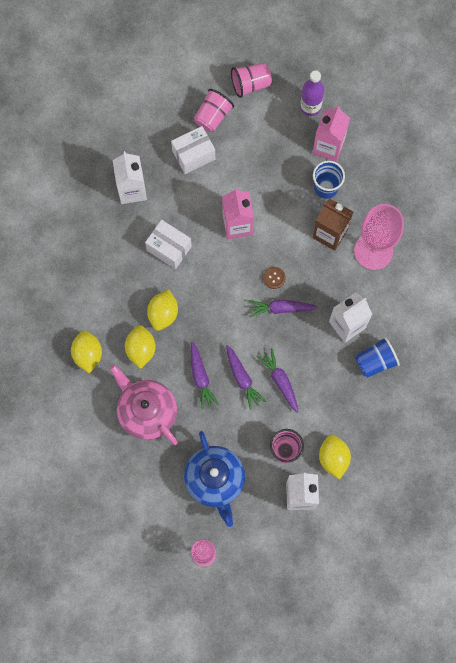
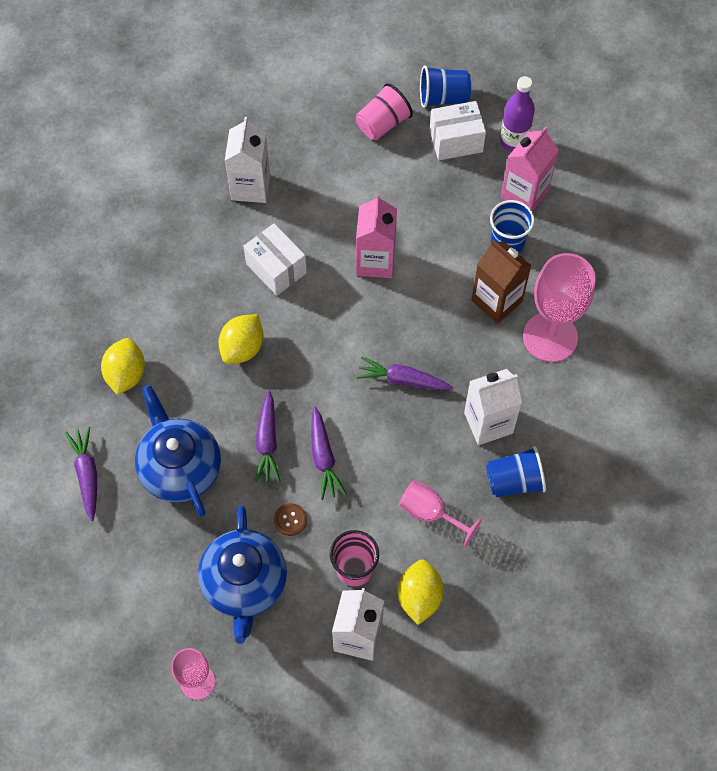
camera: 15 degrees right, 10 degrees down
(141, 349) = (198, 385): yellow lemon -> none
(147, 412) = (180, 468): pink teapot -> blue teapot
(193, 155) = (344, 163): white box -> white box (456, 141)
(250, 84) = (443, 97): pink cup -> blue cup
(274, 278) = (405, 338): brown button -> brown button (290, 520)
(280, 381) = (374, 474): purple carrot -> purple carrot (87, 475)
(325, 399) = (430, 513): none -> pink goblet

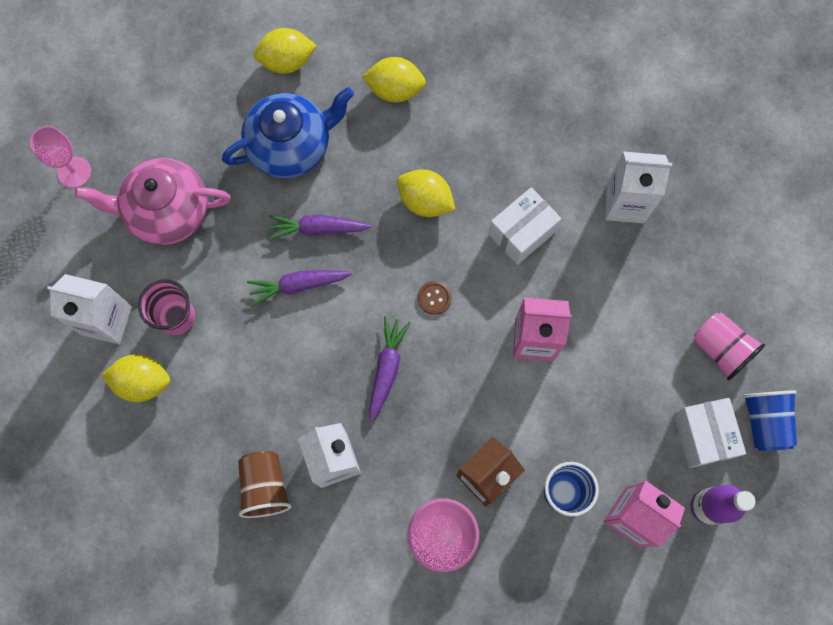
camera: 90 degrees right, 10 degrees up
(87, 475) = (287, 61): purple carrot -> yellow lemon
(245, 584) = (167, 211): blue teapot -> pink teapot
(290, 520) = (231, 253): brown button -> brown button (434, 298)
(430, 513) = (232, 394): pink goblet -> none
(514, 481) = (265, 486): blue cup -> brown cup

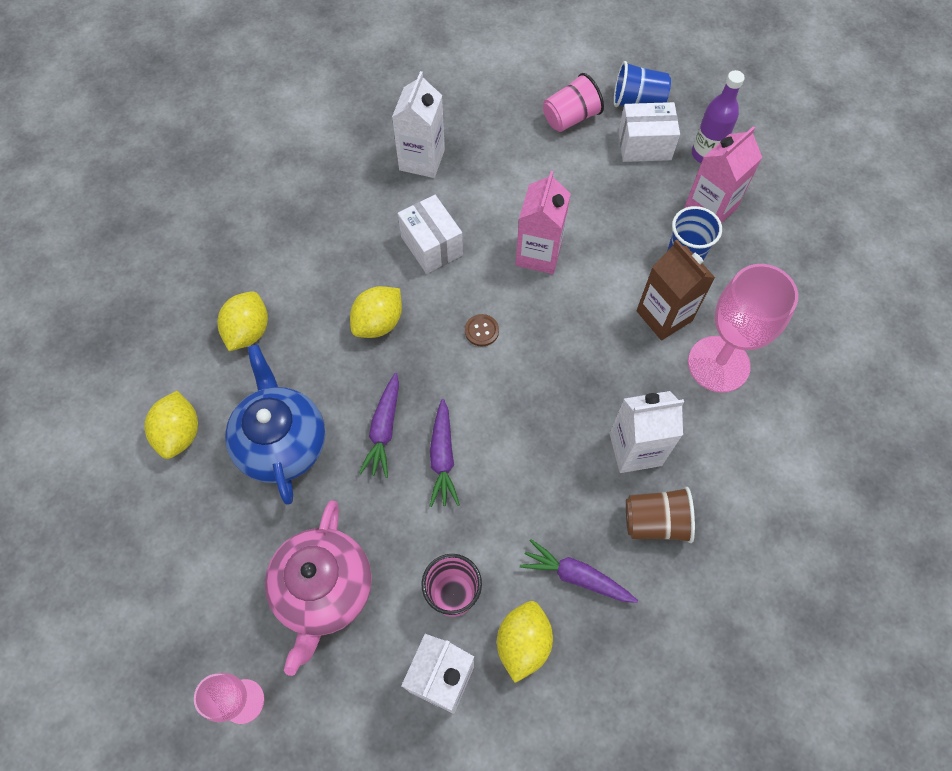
camera: 80 degrees left, 10 degrees down
(387, 368) = (546, 385): purple carrot -> purple carrot (576, 576)

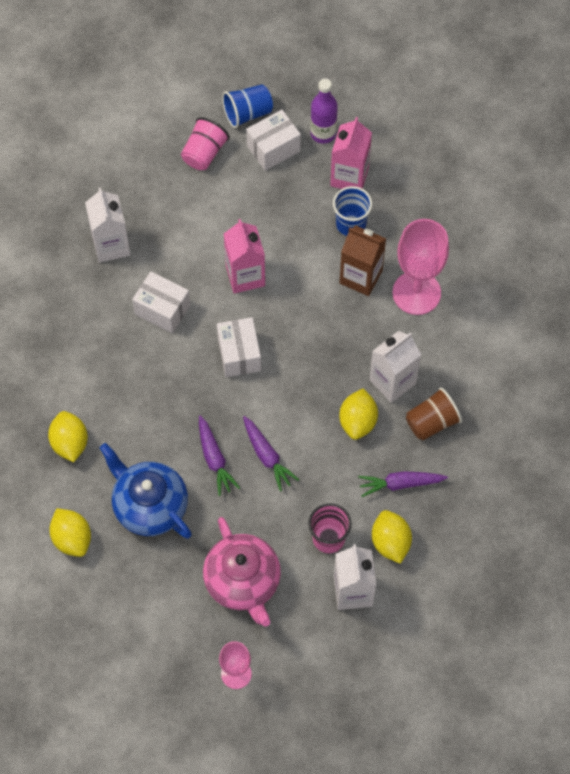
camera: 30 degrees left, 0 degrees up
(378, 323) = (161, 387): yellow lemon -> yellow lemon (358, 421)
(481, 331) = (239, 354): brown button -> white box

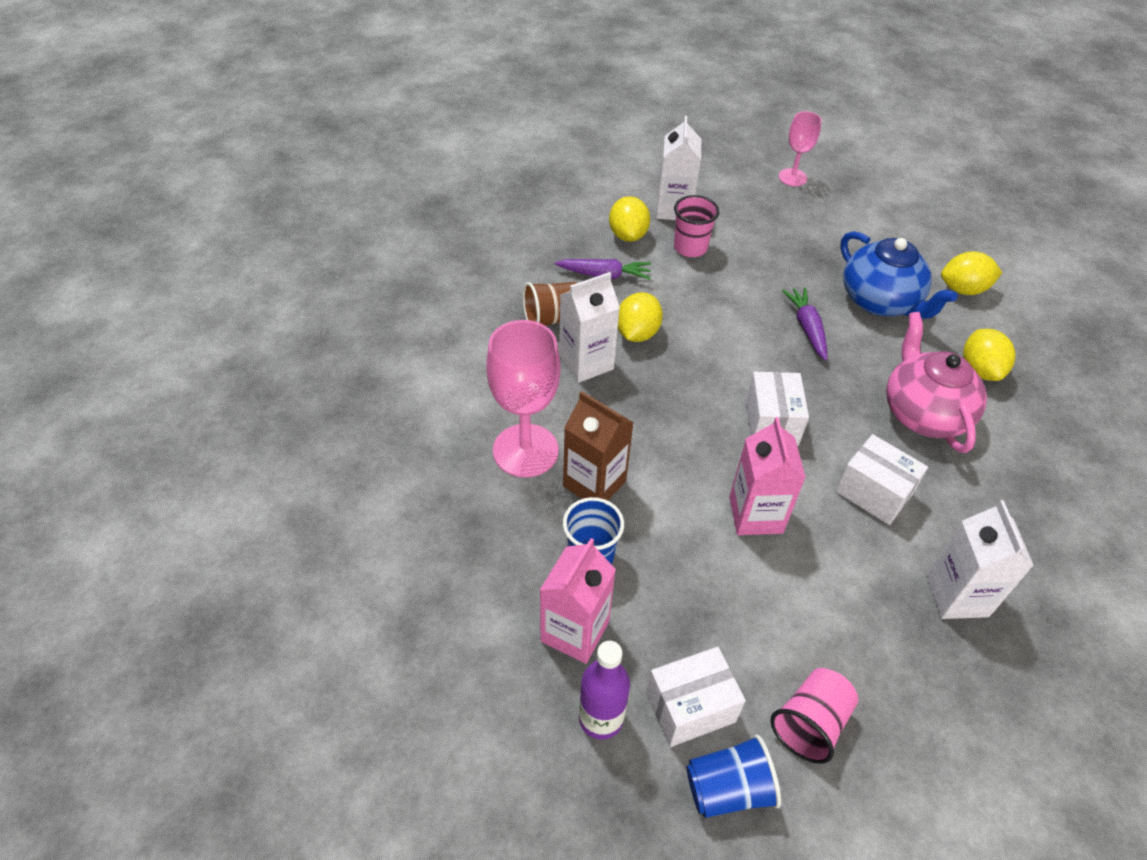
camera: 170 degrees left, 15 degrees down
(72, 539) = (963, 289): yellow lemon -> yellow lemon turned 75 degrees counterclockwise
(243, 582) = (781, 231): pink teapot -> pink teapot (923, 413)
(267, 456) = (747, 321): purple carrot -> none

